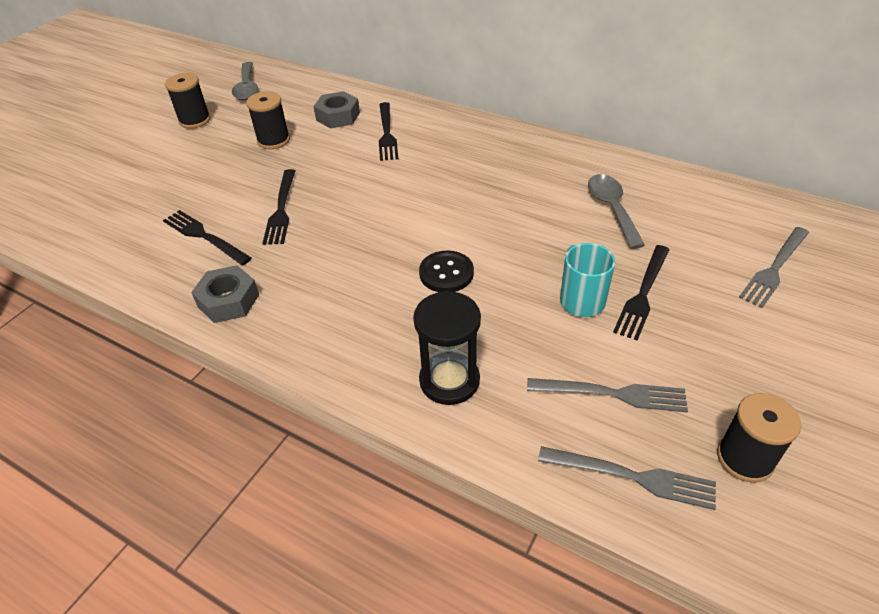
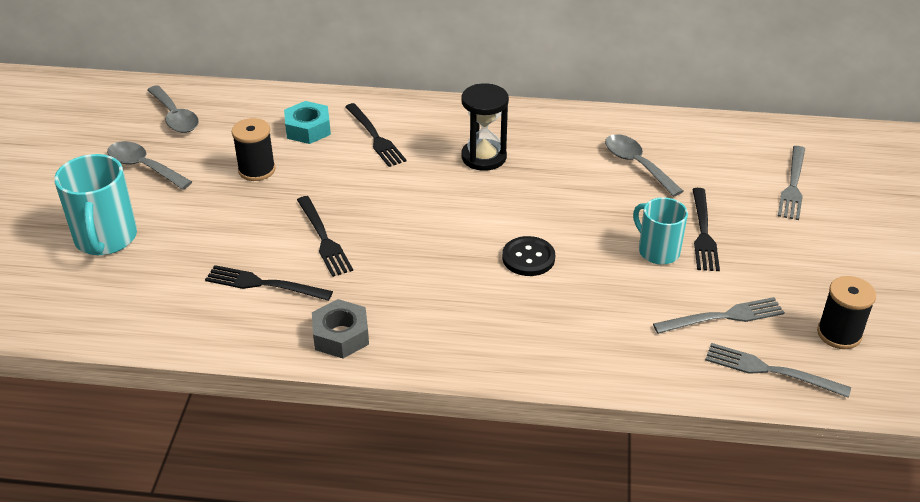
camera: 25 degrees left, 5 degrees down
(122, 169) = (105, 239): none -> turquoise mug
(195, 120) = (144, 167): black spool -> grey spoon
(338, 116) = (308, 129): grey nut -> turquoise nut
(449, 380) = (590, 344): black hourglass -> black hourglass (484, 157)
(633, 477) = (770, 370): grey fork -> grey fork turned 150 degrees counterclockwise

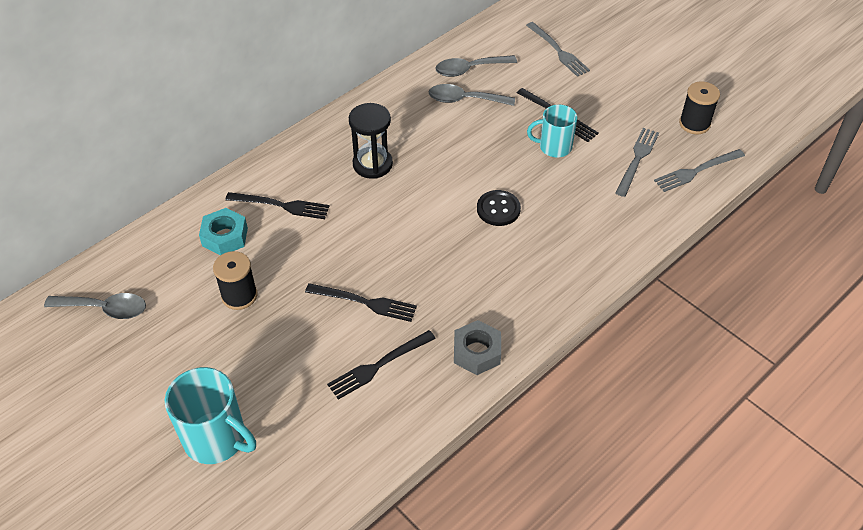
camera: 50 degrees left, 10 degrees up
(144, 167) = (149, 365): grey spoon -> grey spoon (470, 69)

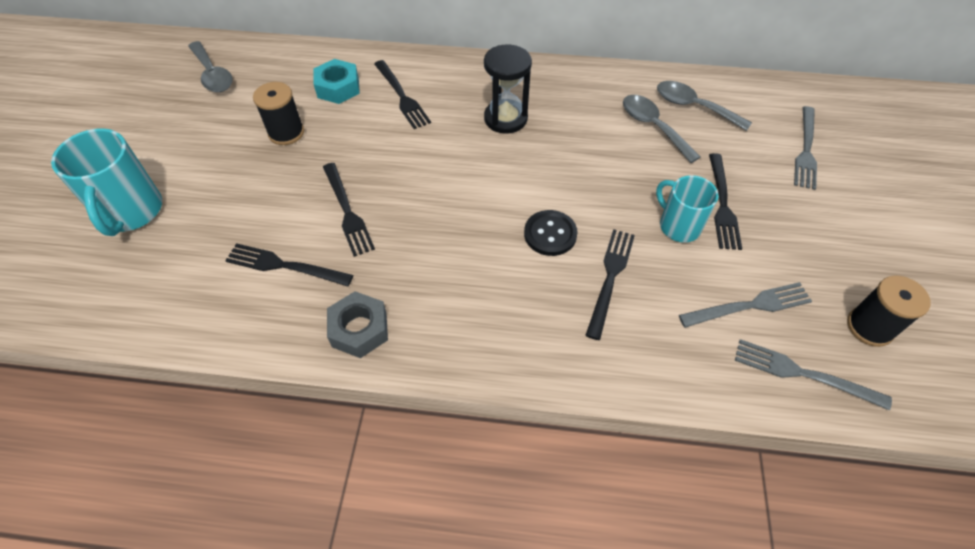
camera: 50 degrees right, 5 degrees up
(560, 204) = (610, 278): none -> black fork

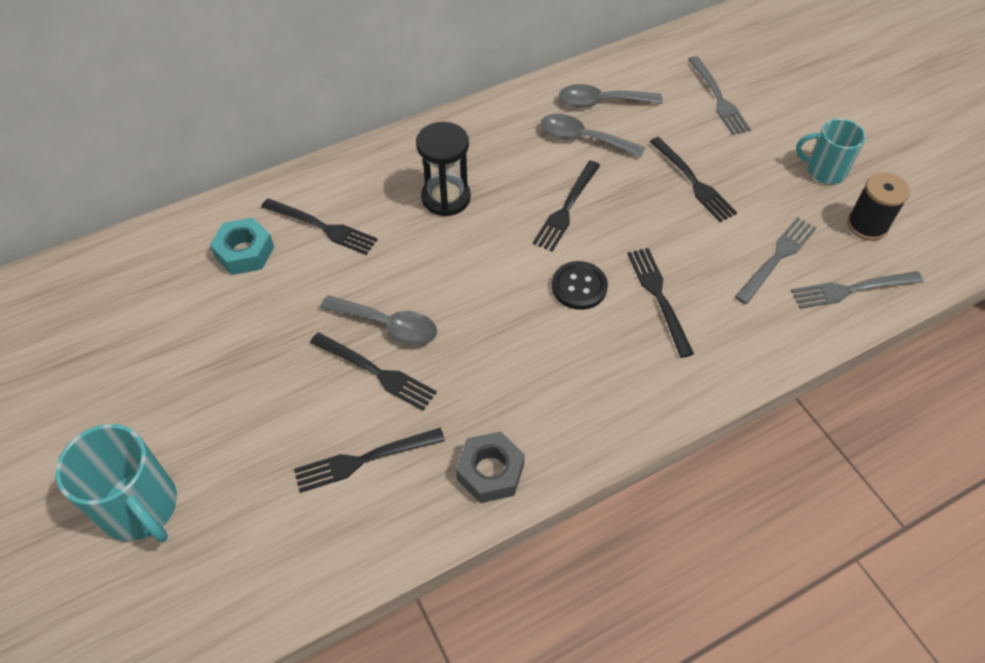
camera: 35 degrees left, 0 degrees up
(212, 74) = (80, 311): grey spoon -> grey spoon (387, 325)
(286, 133) = (234, 329): black spool -> none
(592, 171) = (566, 208): none -> black fork
(678, 226) = (674, 220): turquoise mug -> turquoise mug (824, 170)

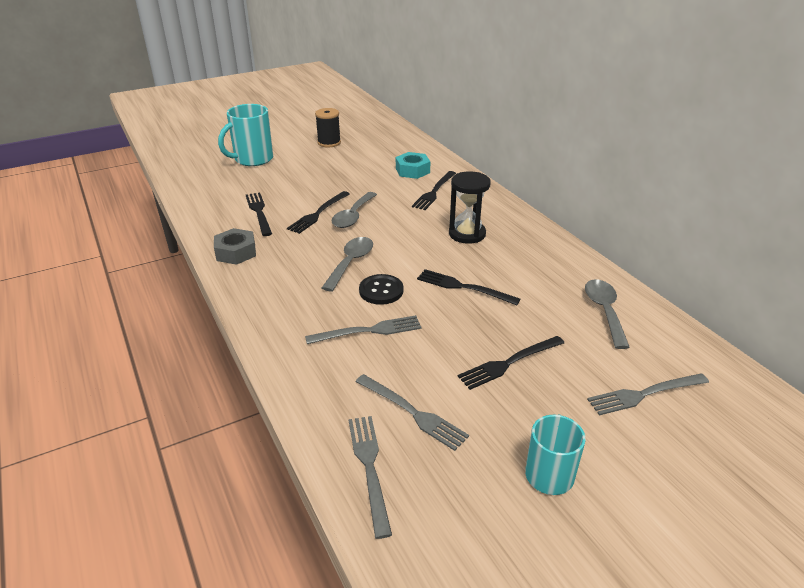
camera: 90 degrees right, 20 degrees down
(583, 138) = (550, 299): grey spoon -> grey spoon (350, 263)
(658, 297) = (369, 331): black fork -> grey fork
(867, 225) = (464, 501): black spool -> black spool (329, 143)

